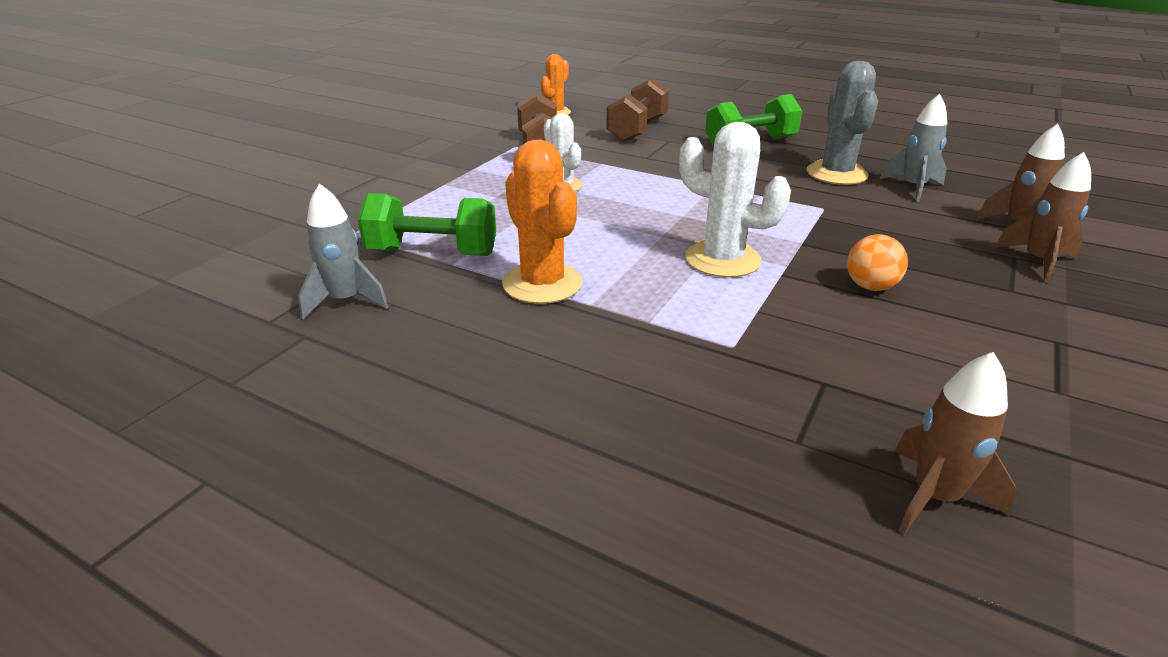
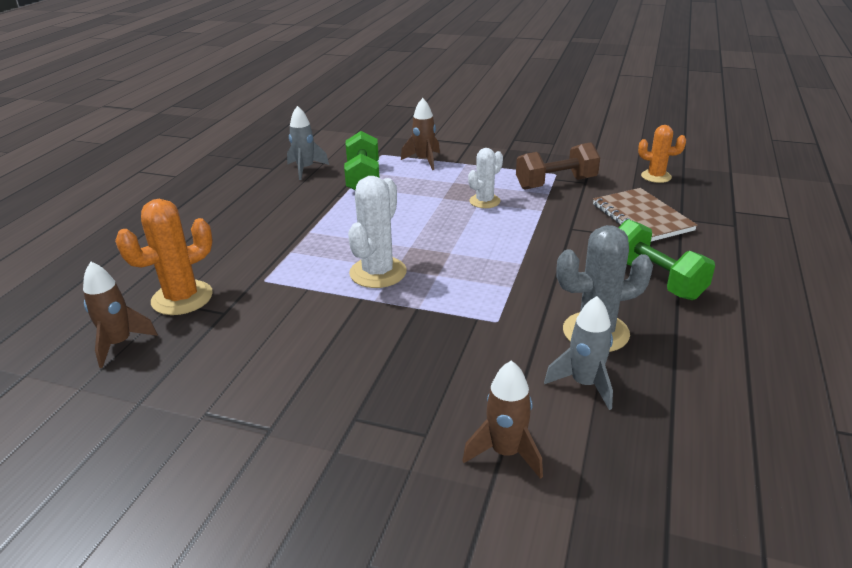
camera: 80 degrees right, 0 degrees up
(542, 283) = (331, 214): orange cactus -> orange cactus (182, 298)
(637, 130) = (642, 217): brown dumbbell -> brown notebook
(870, 286) = (347, 338): orange ball -> none
(1038, 262) = (417, 449): brown rocket -> brown rocket (424, 160)

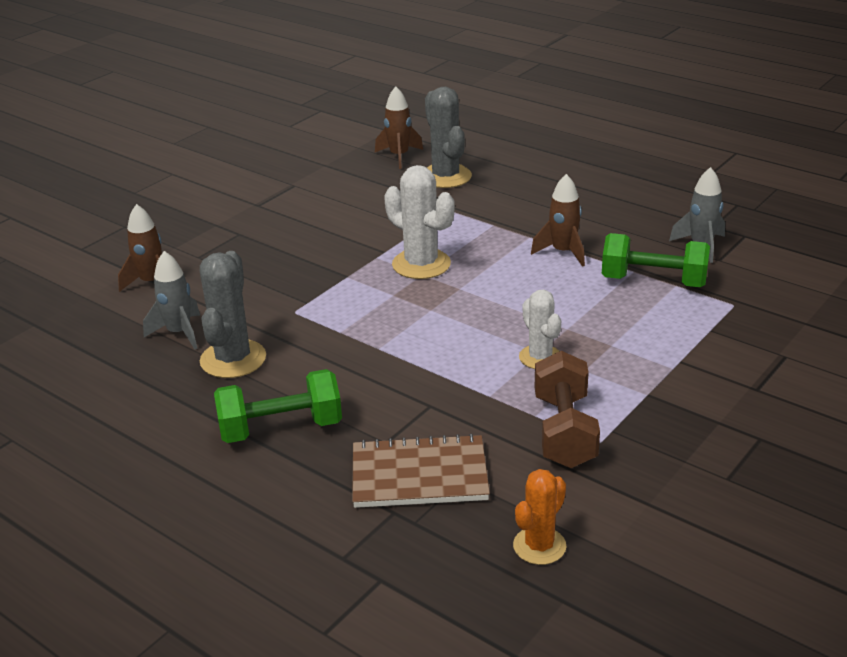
camera: 110 degrees right, 0 degrees up
(182, 298) = (445, 177): orange cactus -> grey cactus
(424, 160) = (697, 335): brown rocket -> brown rocket (563, 252)

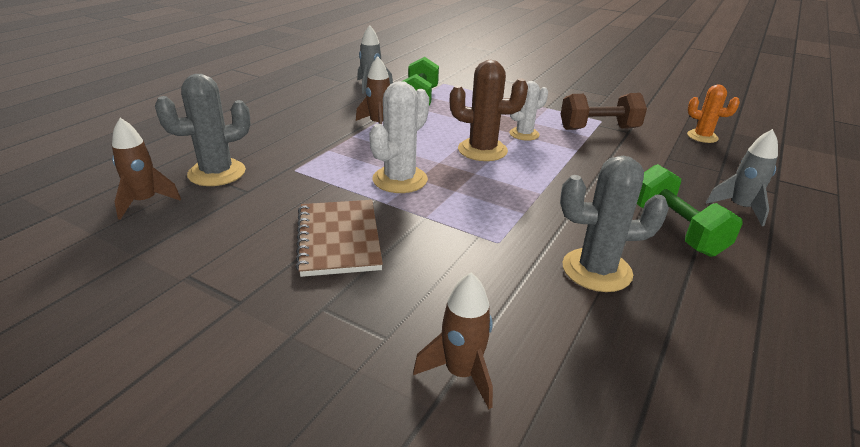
camera: 100 degrees left, 0 degrees up
(179, 333) = (569, 319): grey rocket -> grey rocket (740, 208)
(419, 475) = (677, 171): brown notebook -> brown notebook (339, 239)
(490, 319) = (482, 150): none -> brown cactus

